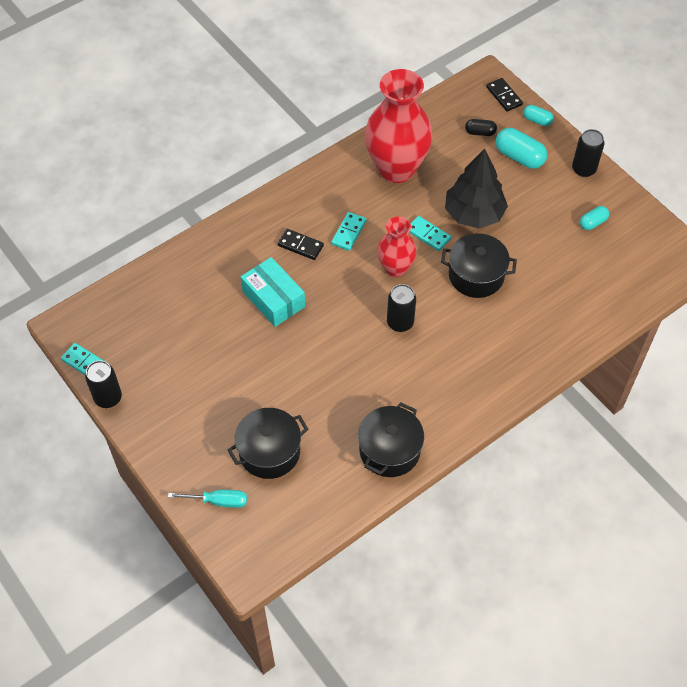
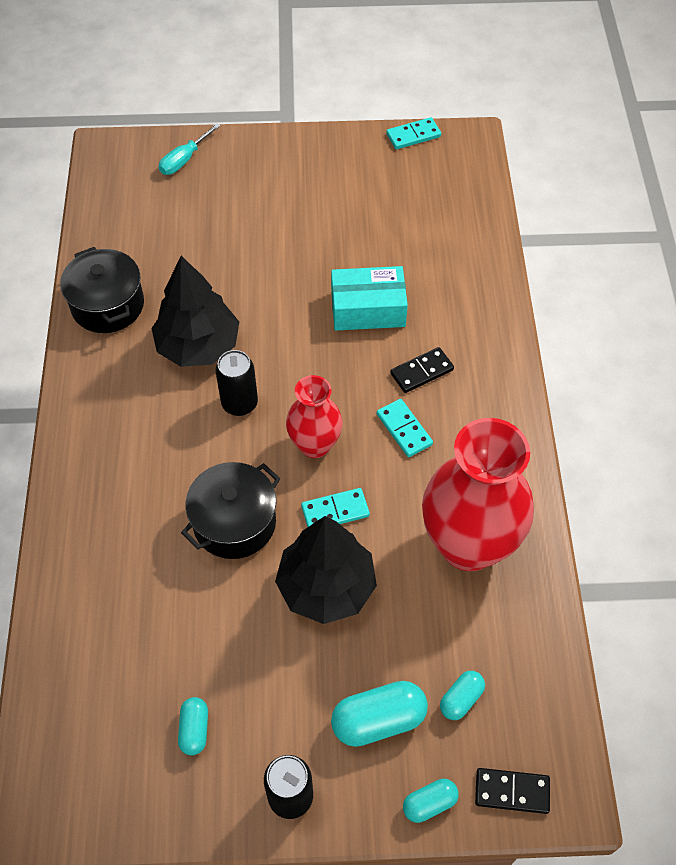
camera: 125 degrees right, 0 degrees up
(108, 398) = (360, 135): black can -> none
(269, 452) = (196, 216): black pot -> none
(377, 373) = (198, 346): none -> black tree
(480, 132) = (461, 699): black capsule -> turquoise capsule

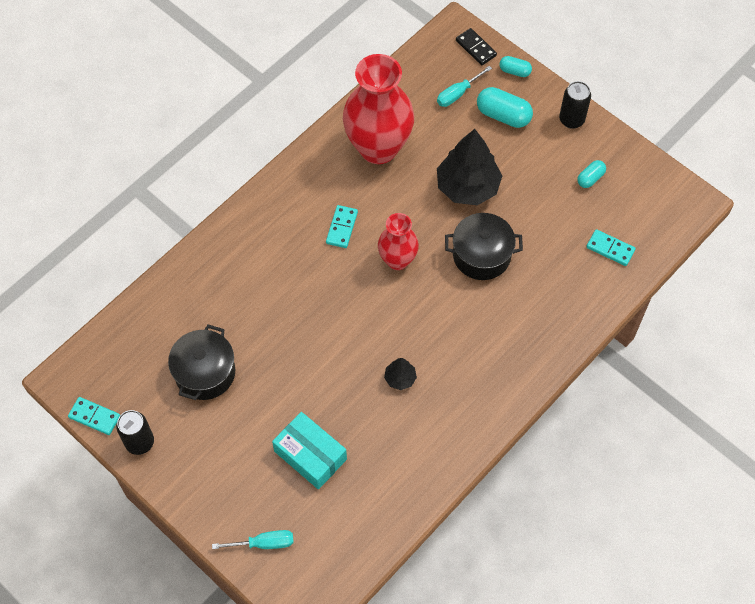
camera: 135 degrees left, 5 degrees up
(108, 305) = (427, 459): black pot -> black pot (205, 372)
(198, 346) = (400, 378): black tree -> black tree, size x0.46
(239, 403) = (413, 319): black can -> black can (140, 442)
(335, 511) = (424, 217): turquoise domino -> turquoise domino (610, 249)
(368, 309) = (277, 314): turquoise box -> turquoise box (310, 455)
(422, 372) = (294, 250): black domino -> none
(461, 699) = (458, 93): turquoise capsule -> turquoise screwdriver

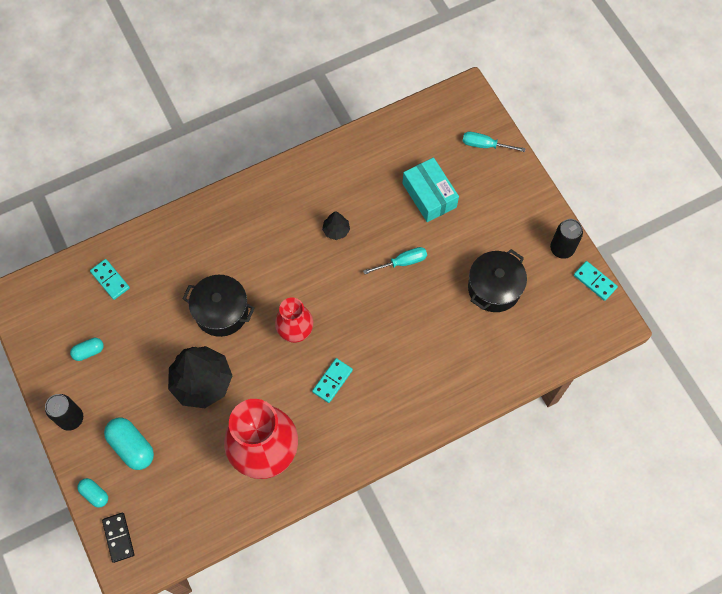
camera: 160 degrees left, 5 degrees up
(458, 93) = (162, 488): turquoise screwdriver -> turquoise screwdriver (402, 262)

